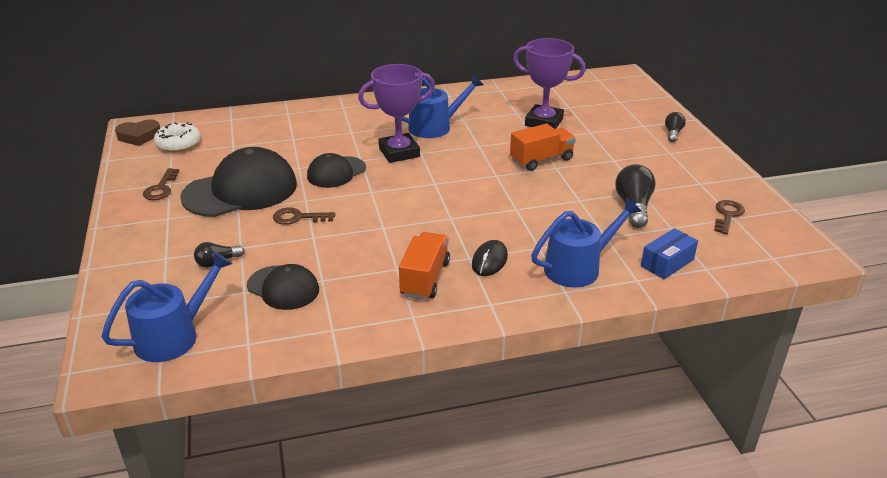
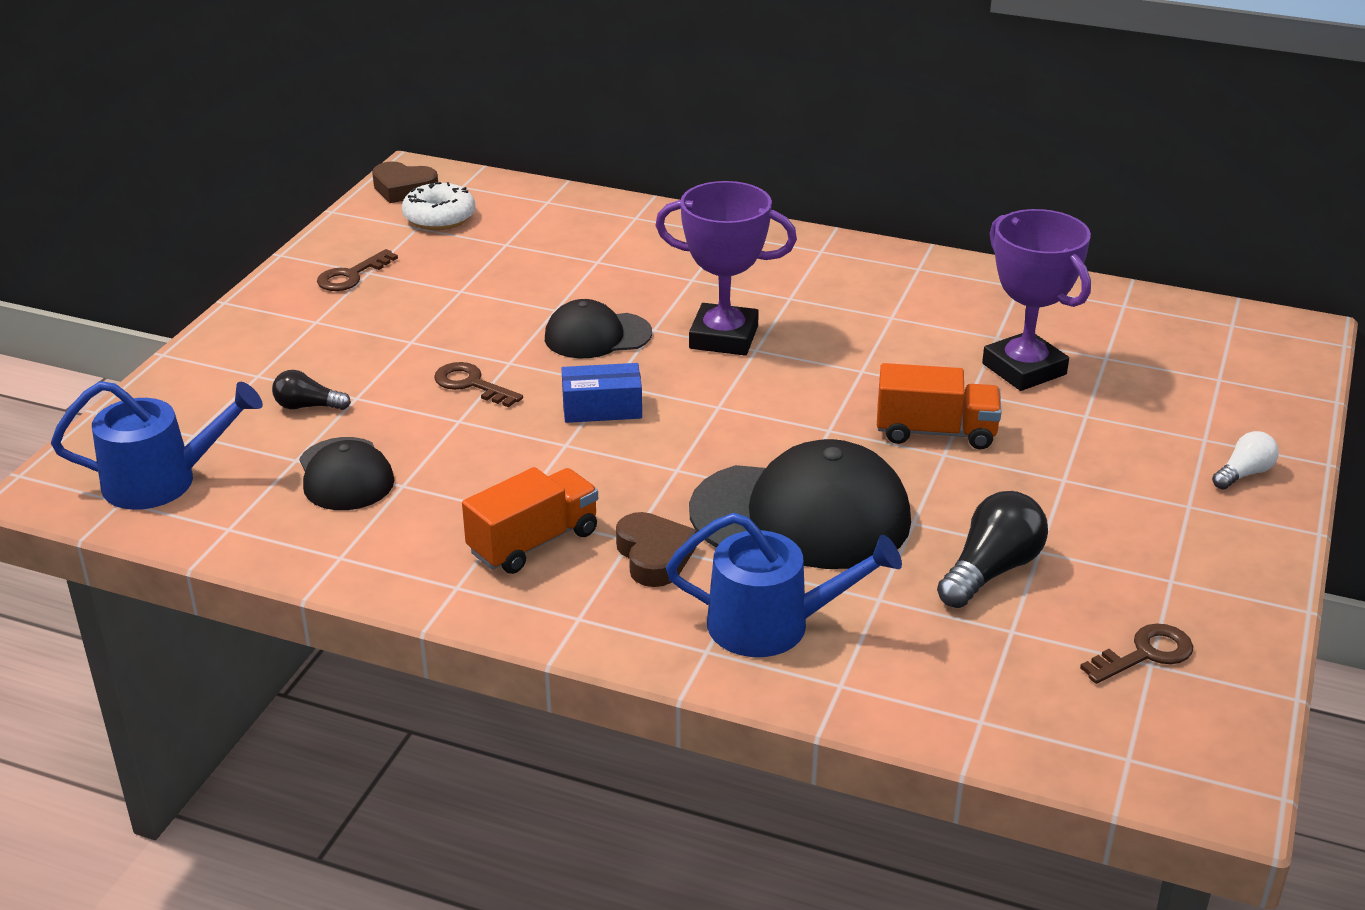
camera: 35 degrees right, 0 degrees up
(241, 190) = (443, 316): black cap -> black cap (801, 516)
(435, 127) = (829, 314): blue watering can -> none
(489, 260) = (654, 556): black mouse -> brown heart
(667, 263) = (925, 682): blue box -> blue box (602, 408)
(673, 133) = (1244, 474): black light bulb -> white light bulb

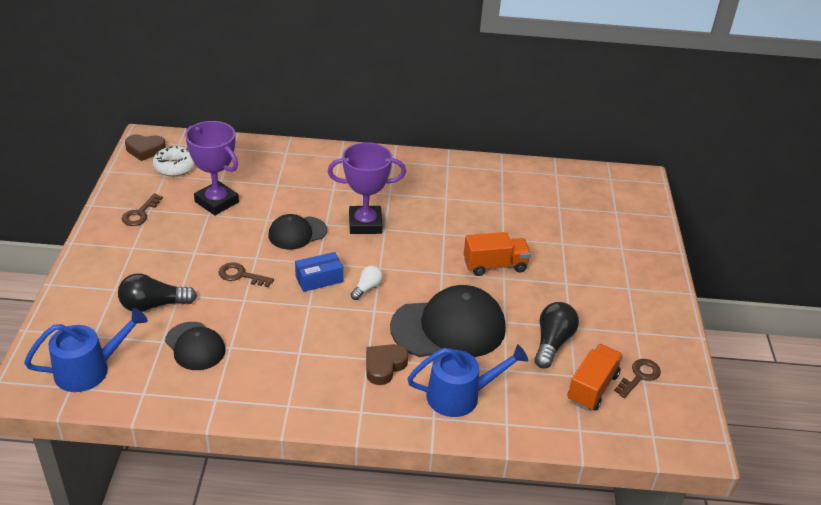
camera: 20 degrees left, 5 degrees up
(308, 406) = (153, 305): black light bulb -> black light bulb, size x1.69
(533, 542) = (317, 370): orange truck -> orange truck (592, 388)
(654, 556) = (384, 366): brown heart -> brown heart turned 105 degrees counterclockwise
(1024, 369) = (523, 220): purple trophy -> purple trophy (216, 202)
(1244, 474) = (646, 265): white light bulb -> white light bulb (367, 288)

